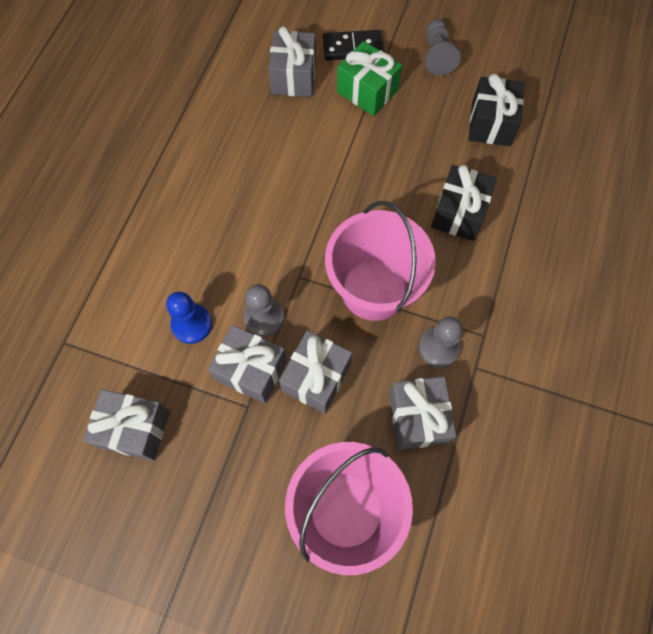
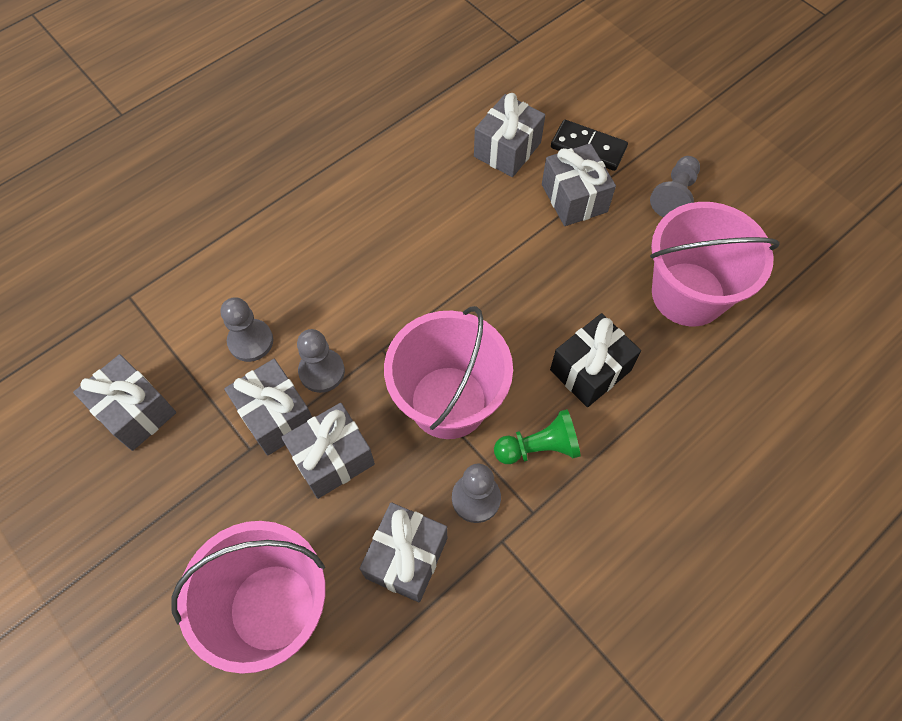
camera: 30 degrees right, 5 degrees down
(191, 324) = (250, 341): blue pawn -> grey pawn
(367, 91) = (574, 198): green gift -> grey gift
(459, 287) = (539, 447): none -> green pawn
(490, 123) = (688, 294): black gift -> pink bucket

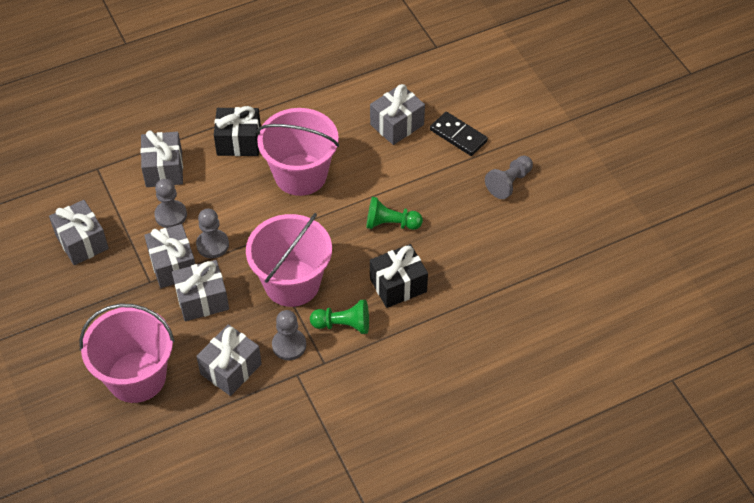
camera: 15 degrees right, 10 degrees down
(312, 216) = (239, 142): none -> black gift
(548, 285) = (390, 224): none -> green pawn
(574, 198) = (433, 169): grey gift -> grey gift (164, 169)
(688, 294) = (489, 251): pink bucket -> pink bucket (300, 174)

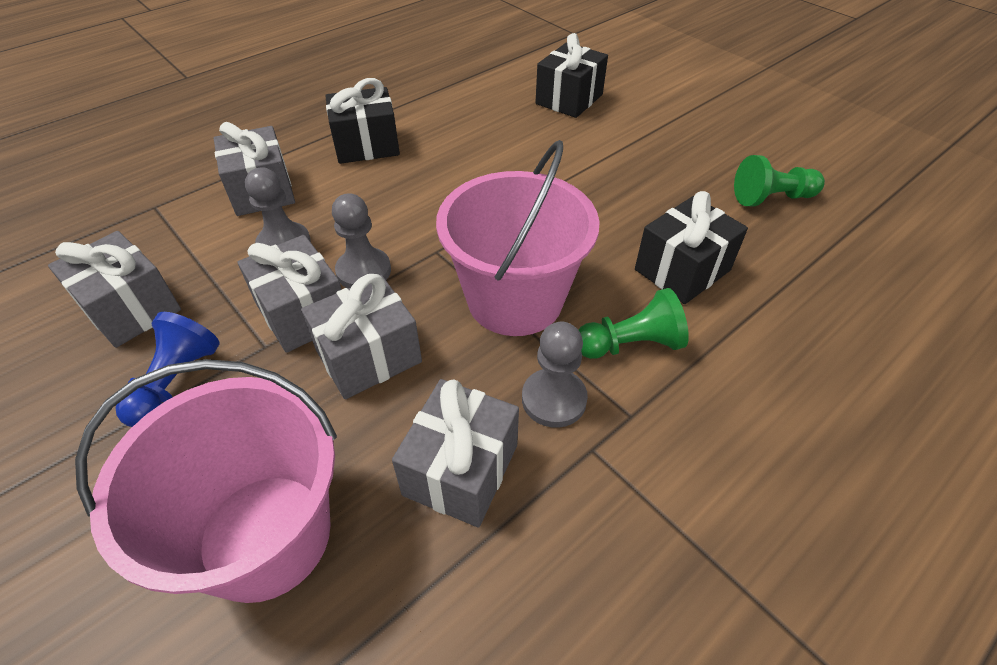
camera: 15 degrees left, 5 degrees down
(103, 292) = (176, 382): none -> blue pawn
(300, 174) = (467, 165): pink bucket -> none
(390, 224) = (623, 197): green pawn -> green pawn (771, 198)
(397, 124) = (569, 99): grey gift -> black gift
(458, 135) = (650, 98): black domino -> none
(509, 183) = (746, 130): grey pawn -> none

